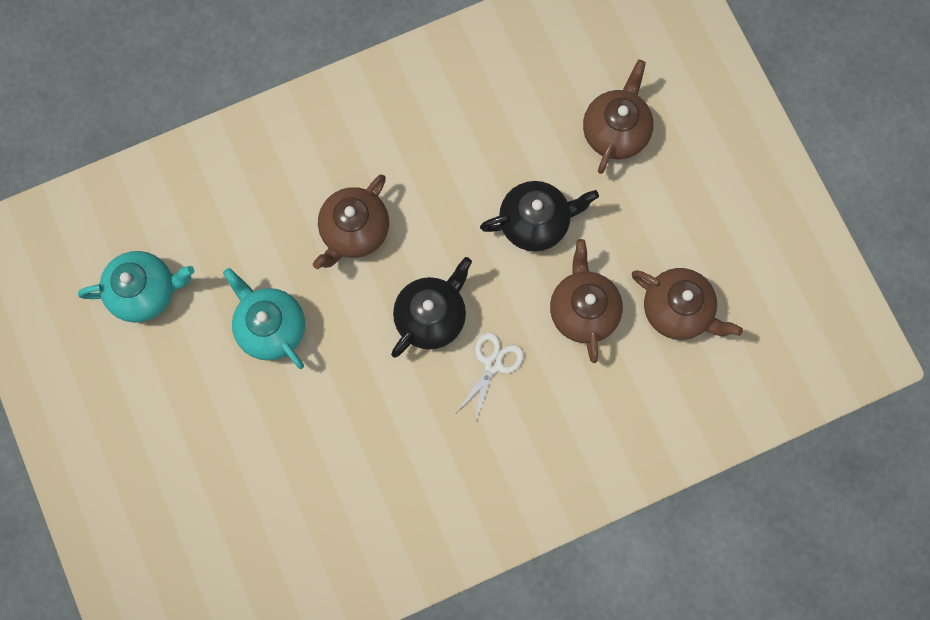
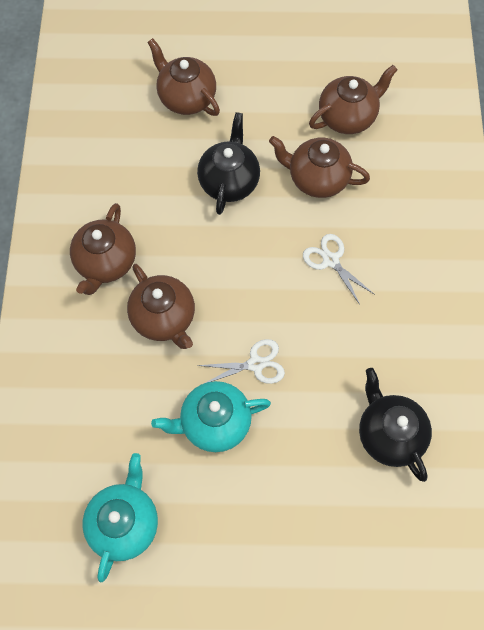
camera: 65 degrees left, 10 degrees down
(347, 339) = (256, 364): none -> white scissors
(386, 148) = (106, 263): none -> brown teapot
(431, 316) = (268, 289): black teapot -> black teapot (389, 434)

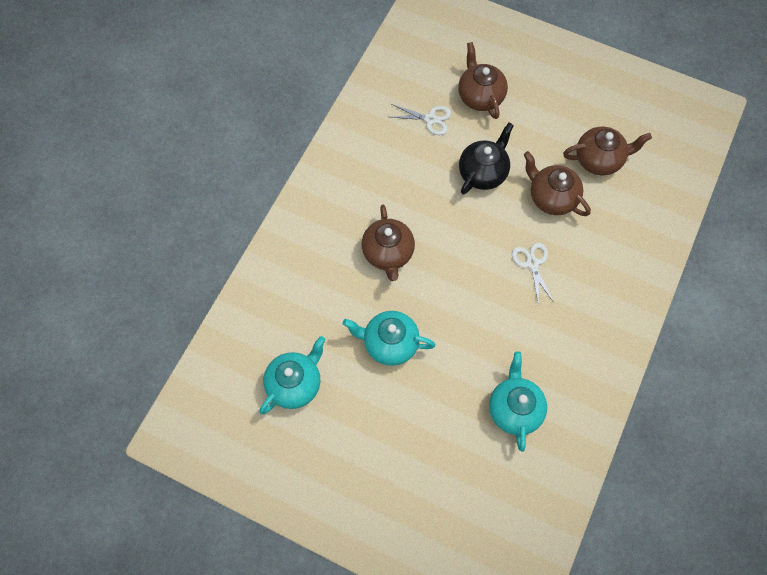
camera: 25 degrees right, 0 degrees up
(106, 263) = (364, 196): brown teapot -> none
(256, 364) = (439, 315): white scissors -> white scissors (430, 119)
(389, 434) = (514, 409): black teapot -> turquoise teapot

